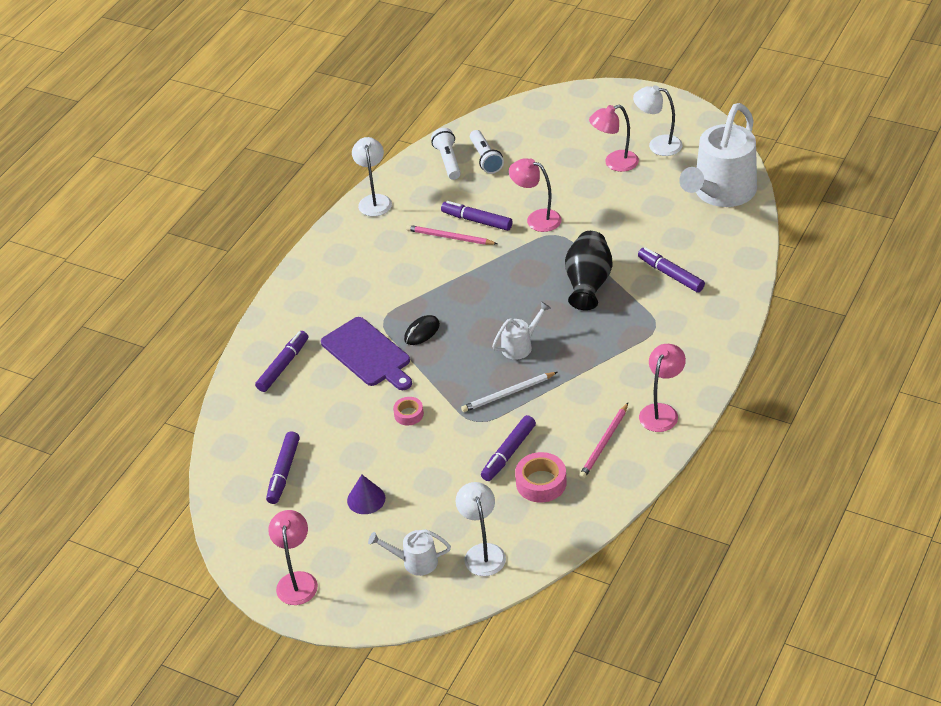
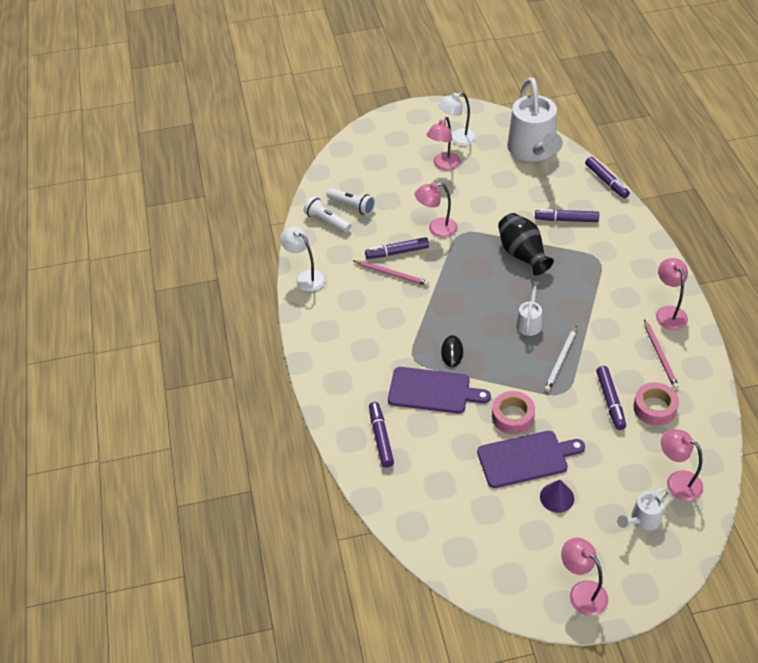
camera: 40 degrees left, 5 degrees up
(284, 472) = (476, 517): purple marker -> purple marker (606, 181)
(378, 454) = (526, 458): none -> purple cutting board
(409, 414) = (513, 416): pink tape -> pink tape, size x1.64
(449, 237) = (392, 274): pink pencil -> pink pencil turned 135 degrees counterclockwise
(483, 552) = (677, 482): white lamp -> pink lamp

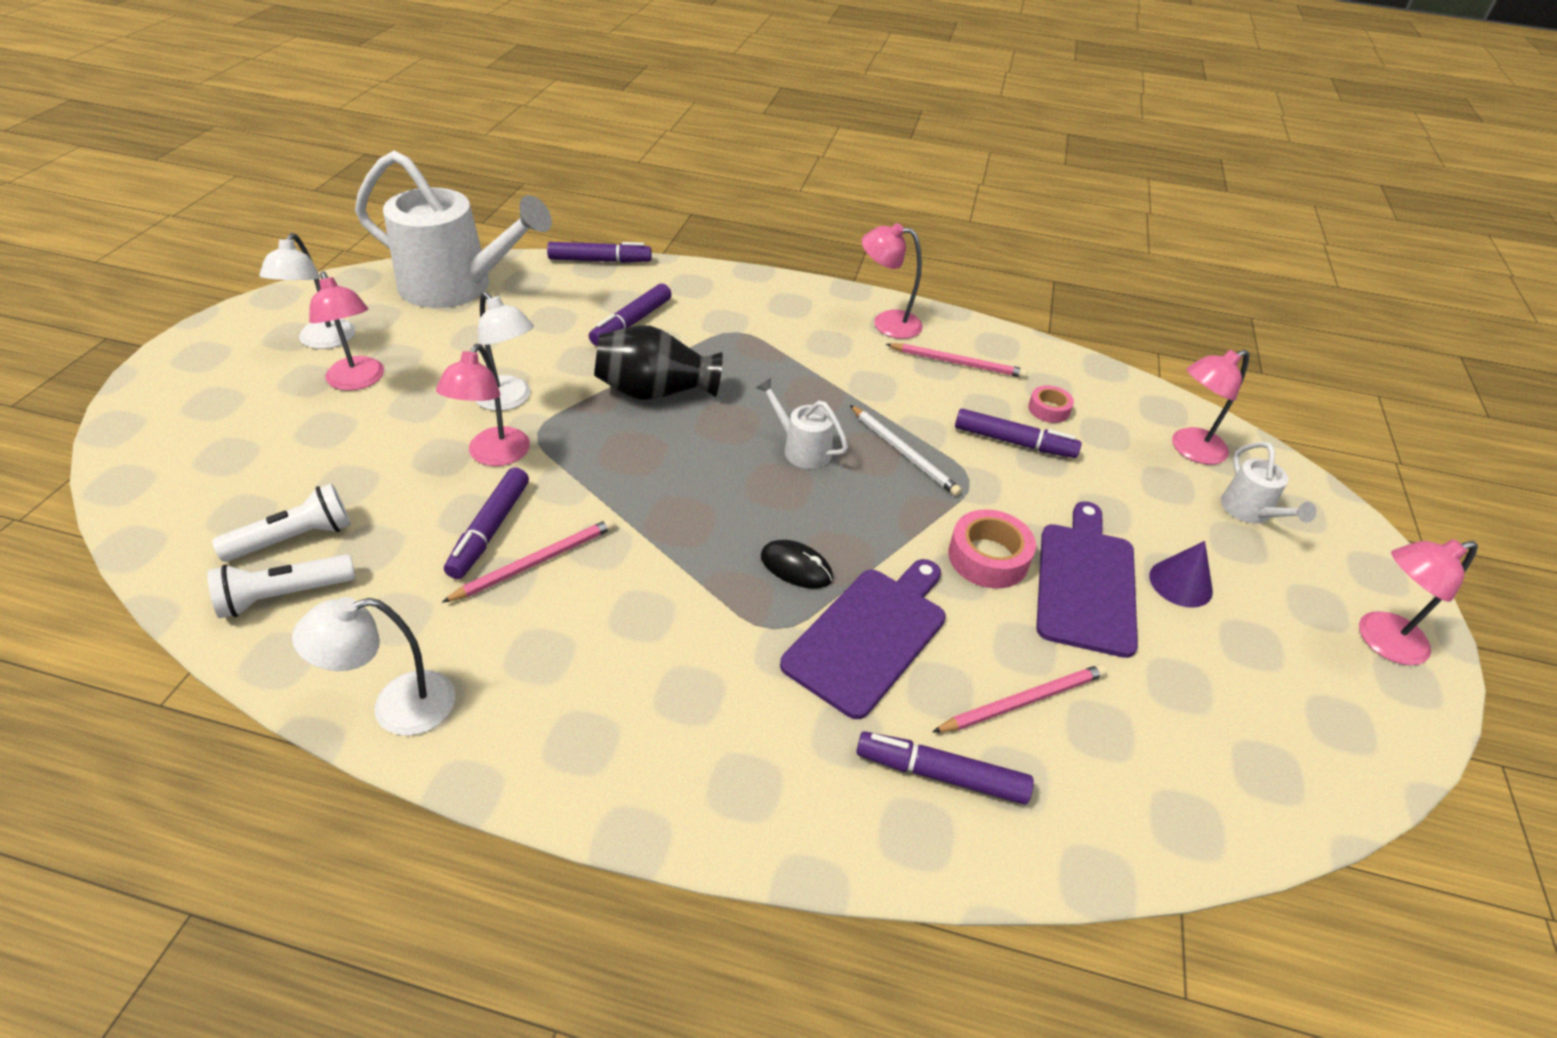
camera: 70 degrees left, 5 degrees down
(436, 454) = (1023, 701): none -> pink pencil
(473, 213) = (509, 400): none -> white lamp
(654, 408) = (1049, 409): pink tape -> pink tape, size x0.61

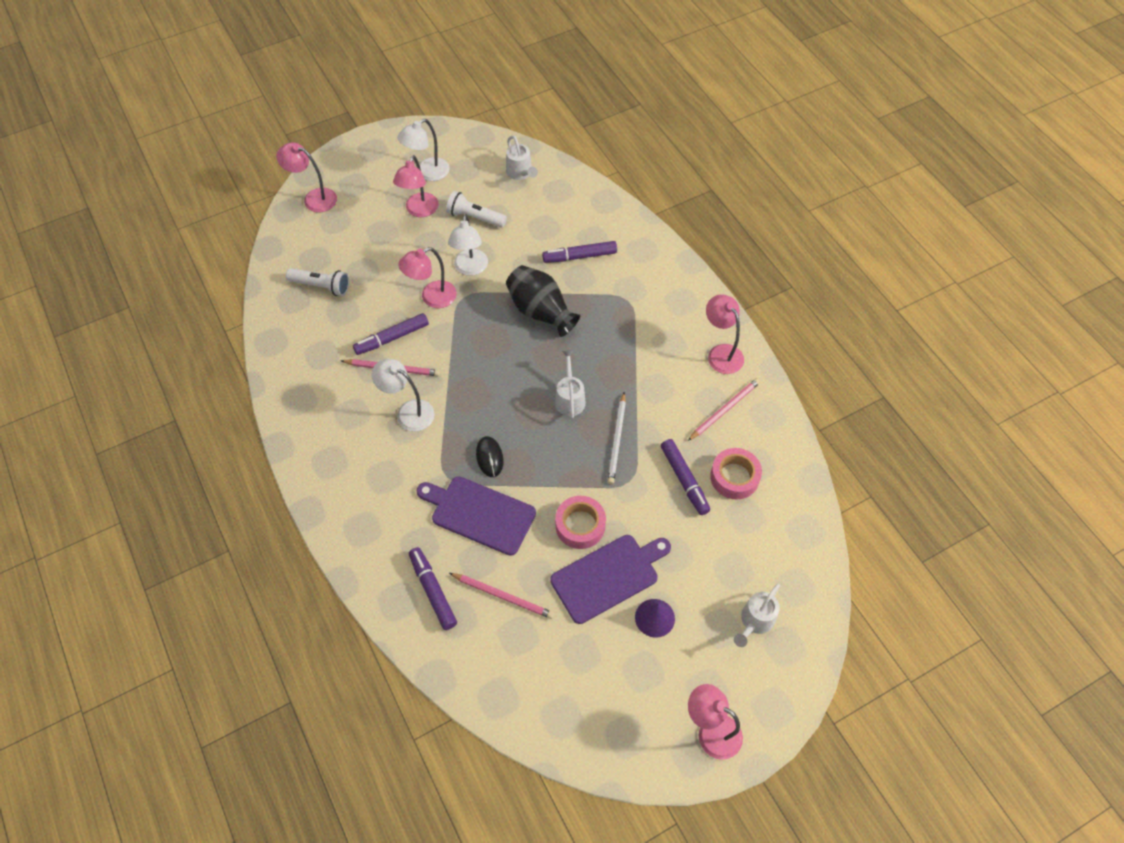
camera: 50 degrees right, 15 degrees up
(284, 596) = (295, 313): white flashlight -> white flashlight (475, 217)
(396, 707) = (287, 394): white lamp -> white lamp (408, 412)
(458, 287) = (521, 173): white watering can -> white watering can, size x0.45
(600, 260) = (613, 198): purple marker -> none
(869, 636) = (479, 514): purple cutting board -> purple cutting board turned 150 degrees counterclockwise
(958, 363) = (725, 409): pink pencil -> pink pencil turned 105 degrees counterclockwise
(1049, 409) = (734, 477): pink tape -> pink tape, size x1.64
(1190, 450) = (780, 564): pink lamp -> pink lamp (314, 198)

